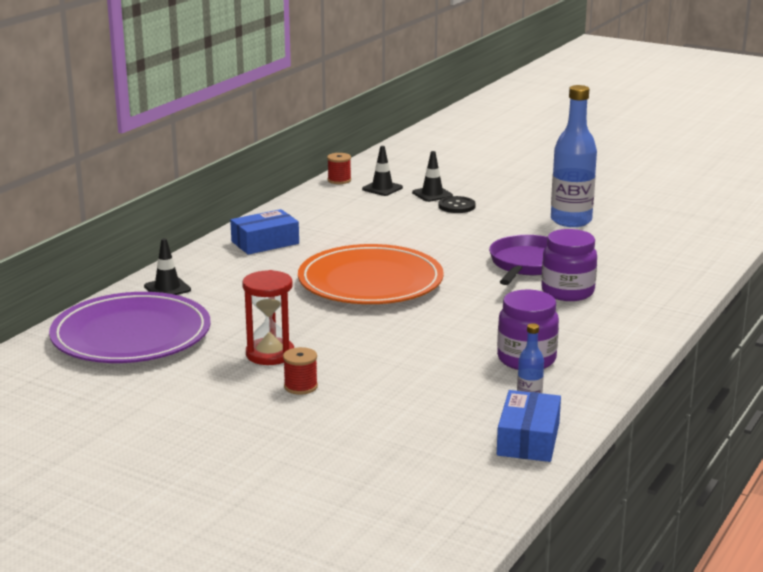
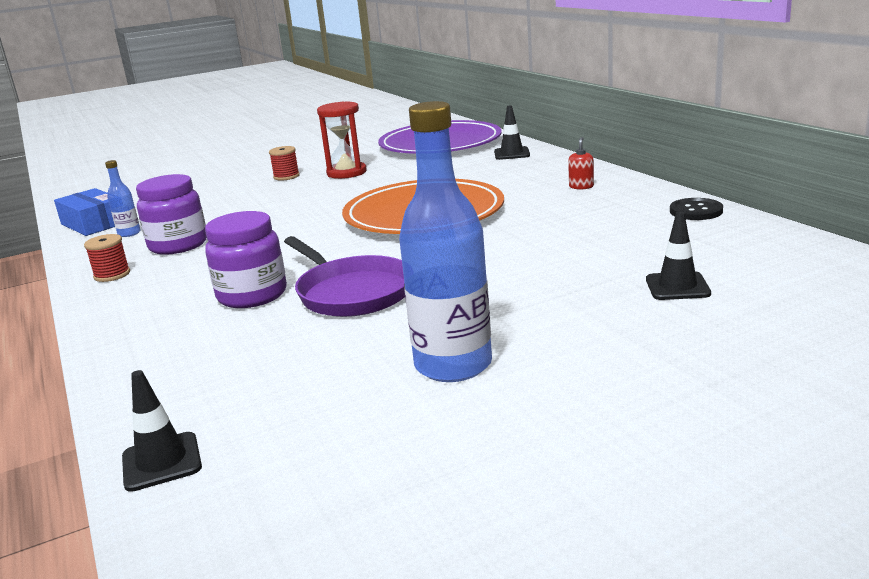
camera: 125 degrees right, 0 degrees up
(265, 242) = (581, 186): blue box -> red soap dispenser
(339, 180) = (789, 239): red spool -> red spool (112, 275)
(382, 188) = (730, 259): black traffic cone -> black traffic cone (161, 462)
(456, 206) = (607, 293): black button -> black button (696, 211)

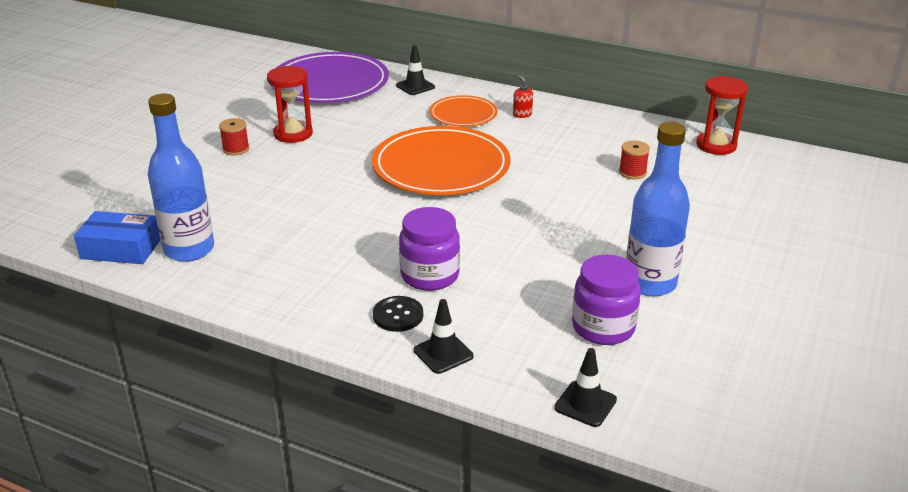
camera: 40 degrees left, 10 degrees up
(112, 275) = (263, 294): red spool -> red spool (632, 172)
(129, 233) = (189, 250): blue bottle -> blue bottle, size x2.20
(178, 245) = (270, 249): purple jar -> purple jar (603, 327)
(352, 292) = (502, 251): purple pan -> none
(519, 179) = (463, 114): none -> orange plate
(677, 287) = (694, 190): black traffic cone -> black traffic cone (443, 353)
(696, 211) = (628, 124): black button -> black button (398, 315)
(788, 248) = (716, 145): none -> red hourglass

